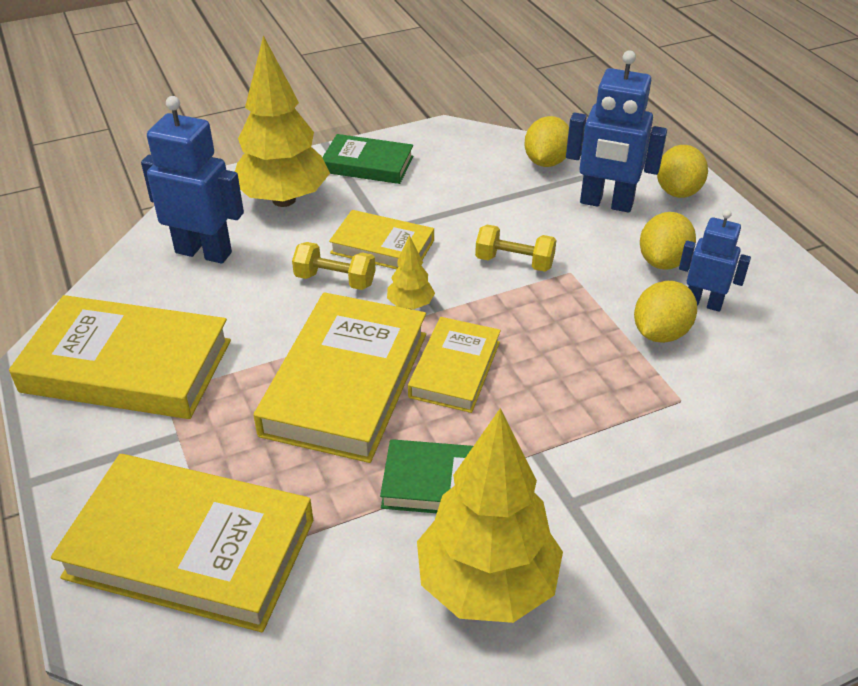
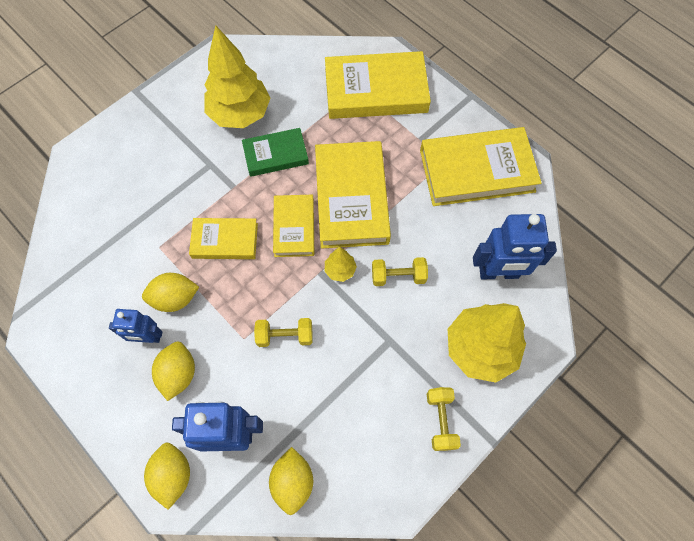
camera: 160 degrees right, 25 degrees up
(368, 164) = (441, 420): green book -> yellow dumbbell
(382, 247) = (382, 320): yellow book -> yellow book (225, 240)
(660, 333) = (175, 298): yellow lemon -> yellow lemon turned 60 degrees clockwise

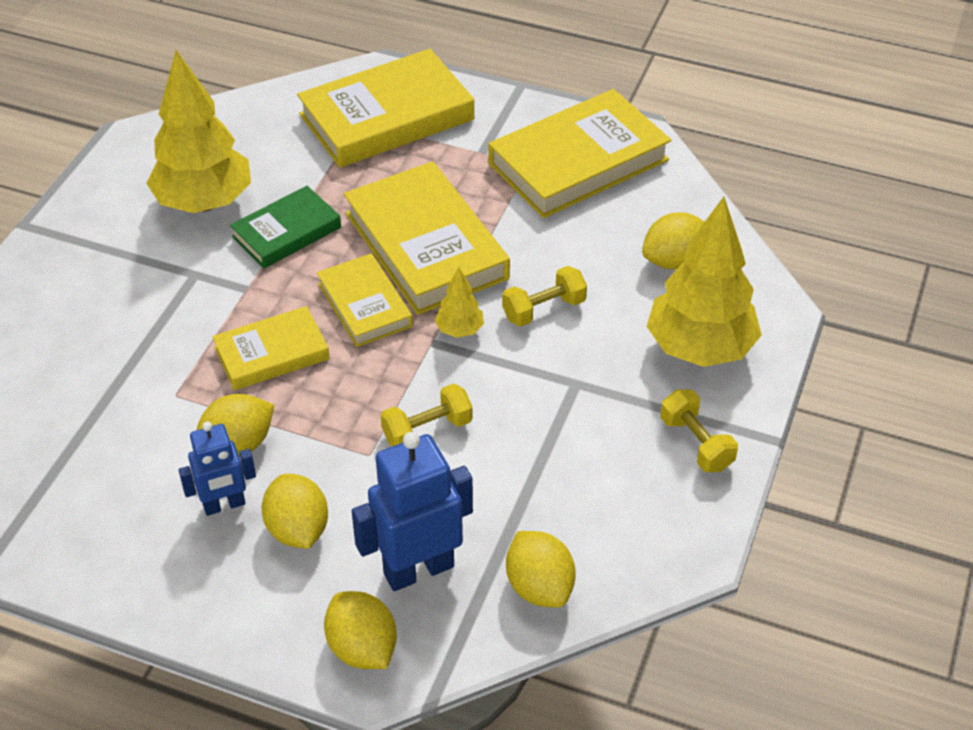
camera: 25 degrees left, 20 degrees down
(498, 273) = (674, 260): blue robot -> yellow lemon

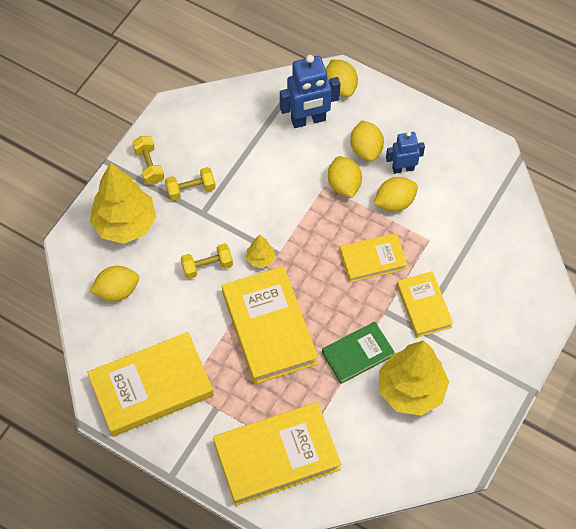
camera: 170 degrees left, 15 degrees up
(364, 305) = (314, 286): yellow book -> yellow book (423, 306)
(427, 430) = (291, 196): yellow dumbbell -> yellow dumbbell (191, 189)
(539, 587) = (251, 103): yellow lemon -> yellow lemon (344, 185)

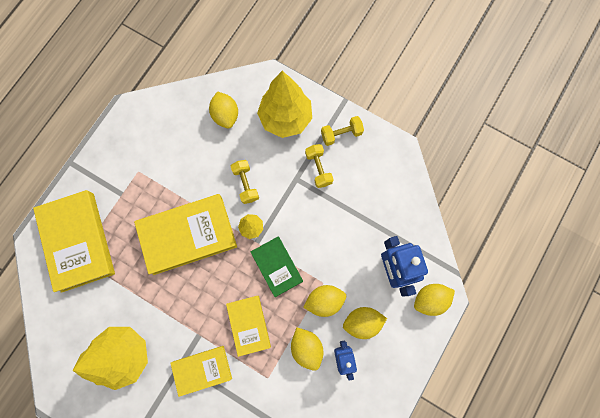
camera: 90 degrees right, 15 degrees up
(151, 387) = (142, 145): yellow book -> none
(357, 354) = (160, 309): green book -> green book (277, 267)

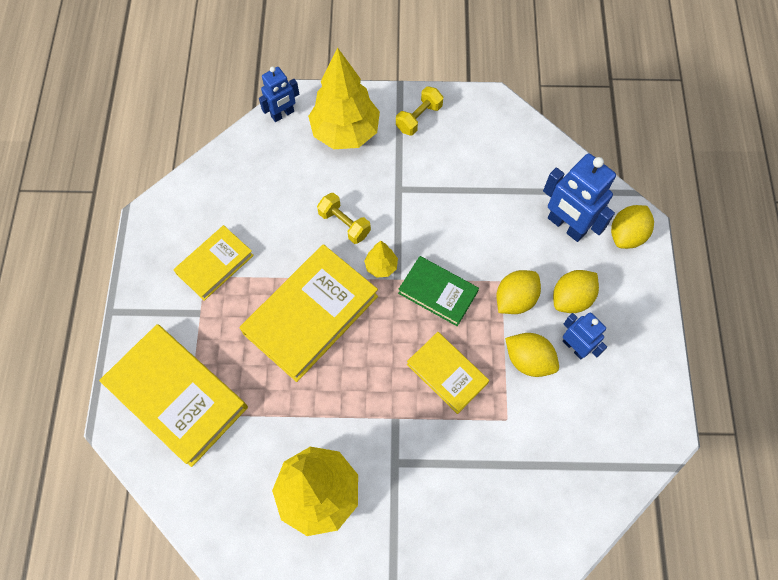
camera: 30 degrees left, 10 degrees down
(202, 370) = (424, 455): yellow book -> yellow book (215, 264)
(225, 115) = (273, 163): yellow lemon -> none
(252, 82) = (283, 114): none -> blue robot
(318, 168) = (417, 165): yellow dumbbell -> none

